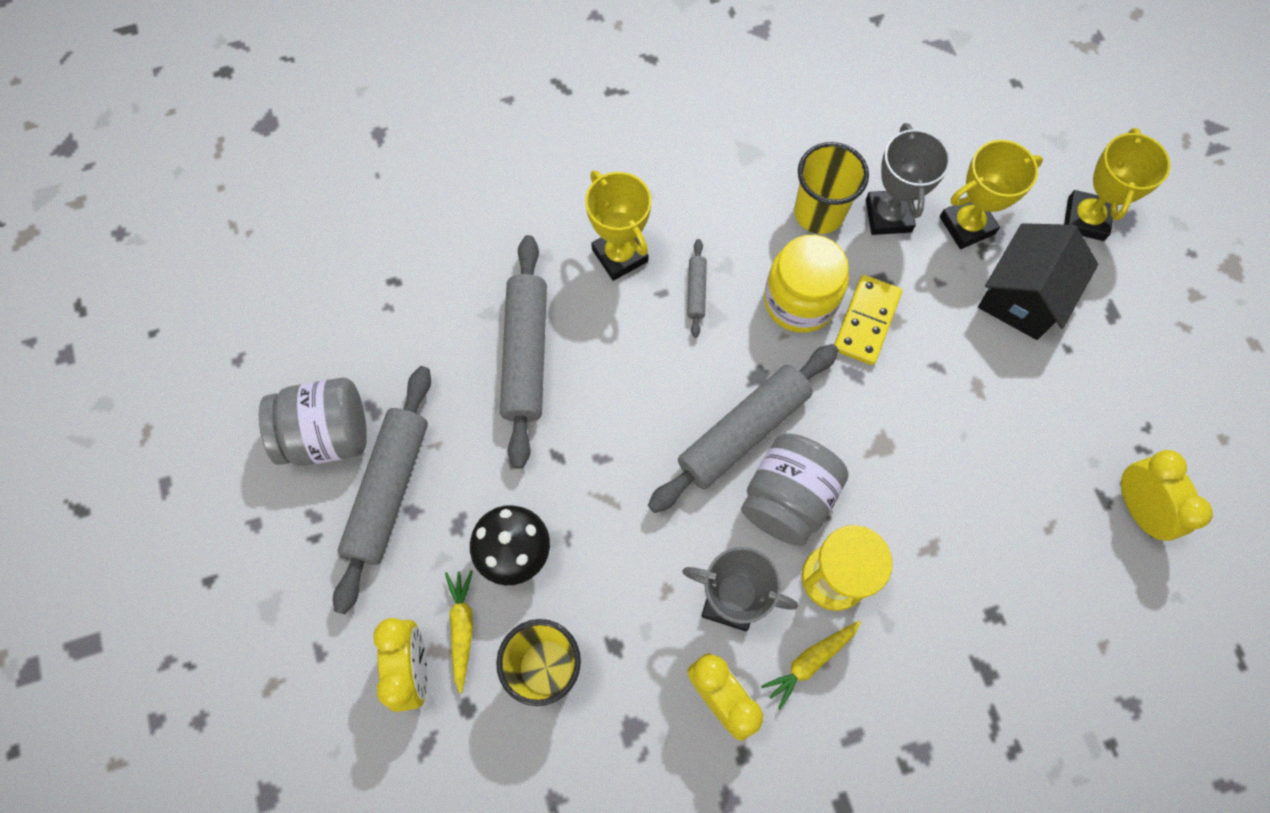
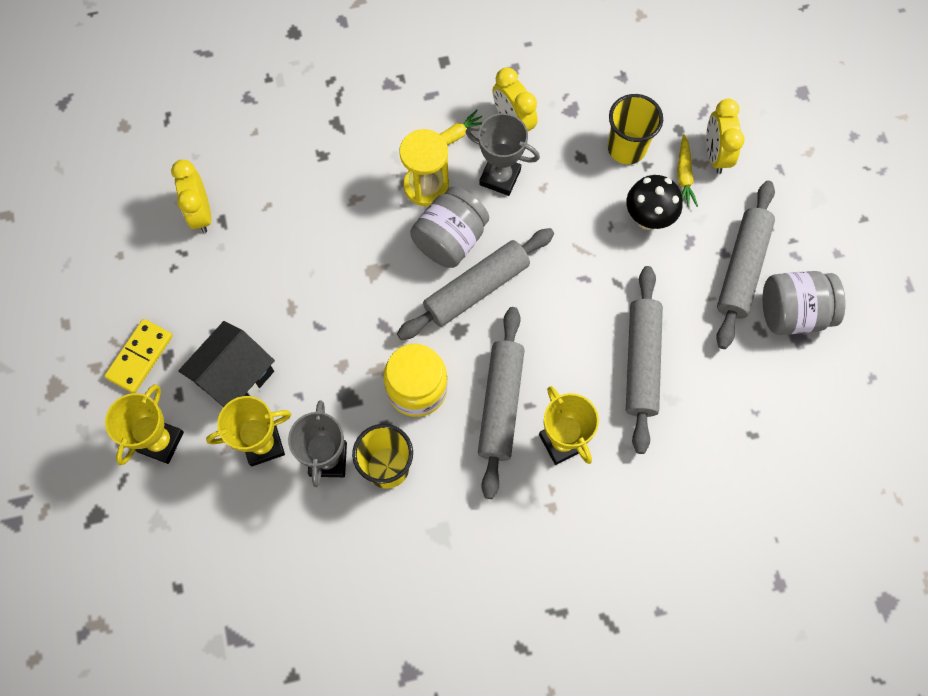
camera: 175 degrees left, 0 degrees up
(696, 291) = (500, 404): grey rolling pin -> grey rolling pin, size x2.24
(866, 321) = (366, 367): yellow domino -> yellow domino (140, 357)

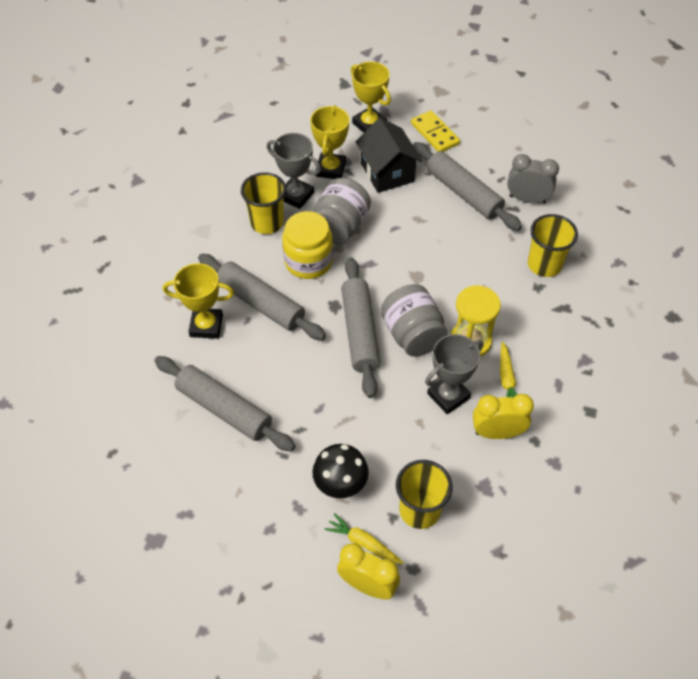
camera: 120 degrees right, 15 degrees down
(201, 213) = (527, 199): yellow clock -> grey clock
(289, 161) = (544, 265): none -> yellow cup
(742, 268) = (245, 535): grey rolling pin -> grey rolling pin (463, 193)
(792, 313) = (179, 550): grey jar -> grey jar (340, 227)

